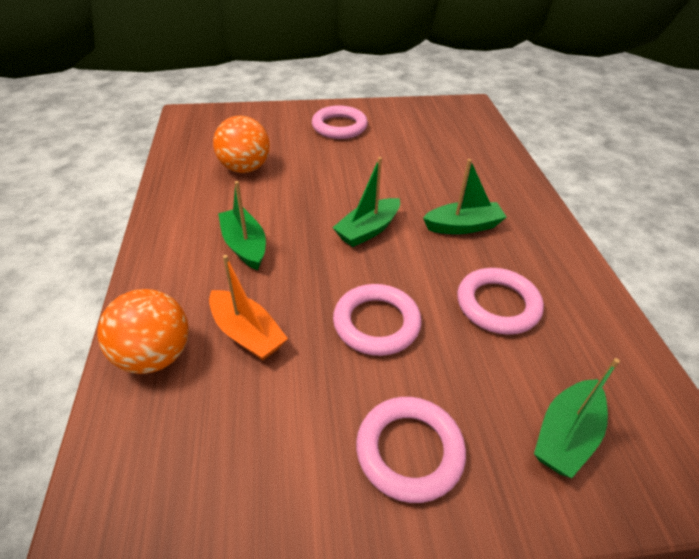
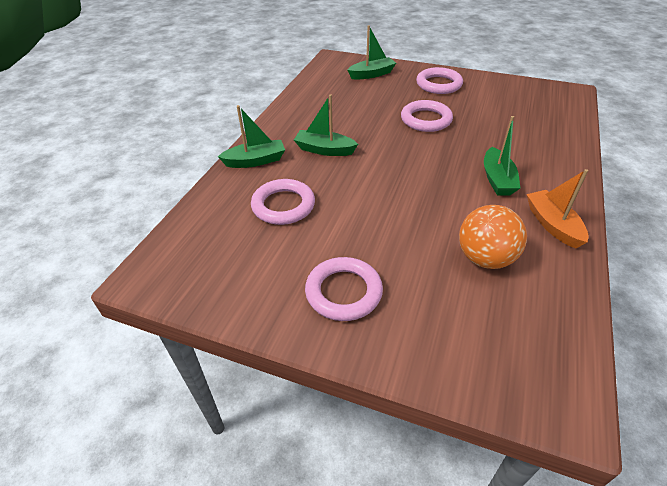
camera: 150 degrees left, 0 degrees up
(155, 356) = (558, 136): orange ball -> none
(247, 333) = (503, 133): orange boat -> orange boat (552, 225)
(368, 230) = (396, 165): green boat -> green boat (255, 161)
(497, 305) = (351, 110): pink ring -> pink ring (283, 205)

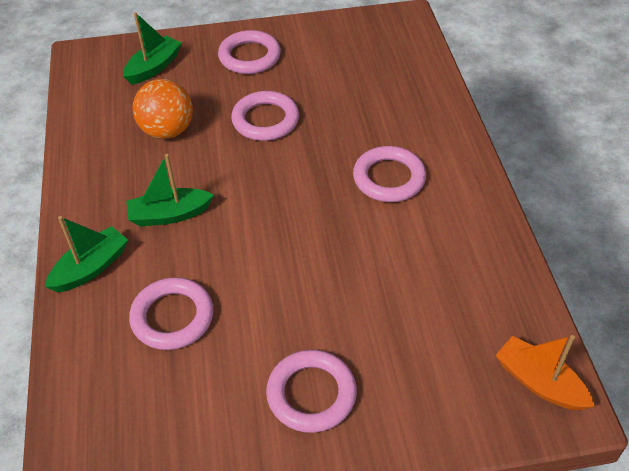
camera: 30 degrees left, 5 degrees up
(485, 258) = (426, 286): orange ball -> orange ball (167, 131)
(497, 179) = (389, 178): green boat -> pink ring
(552, 225) = (469, 215): orange boat -> orange boat (539, 382)

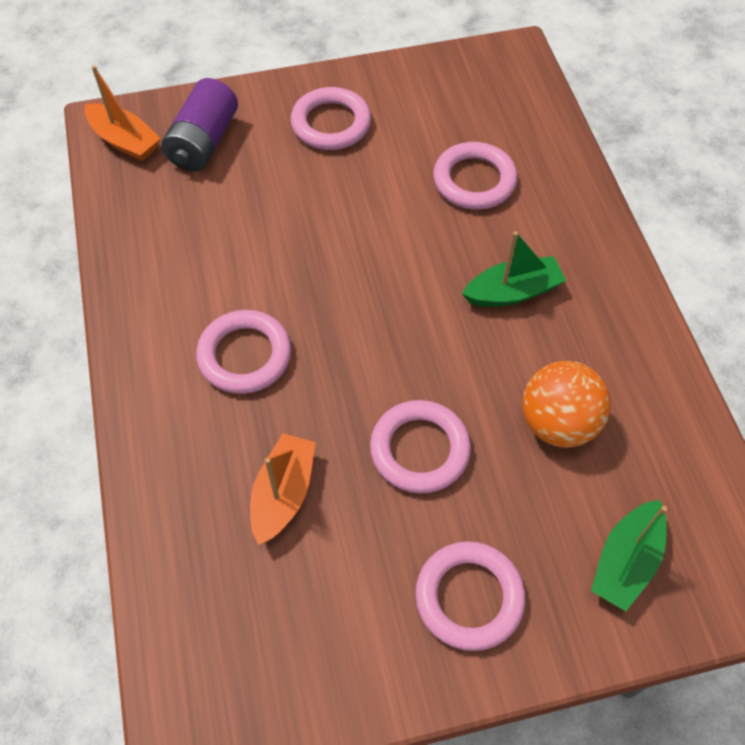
camera: 175 degrees right, 10 degrees up
(91, 268) = (578, 225): green boat -> none
(357, 102) = (283, 494): none -> orange boat
(451, 376) = (203, 142): none -> purple battery

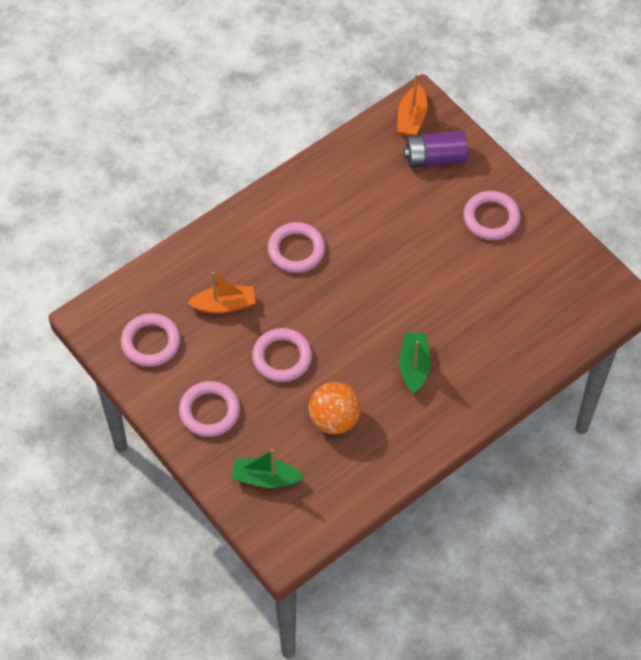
camera: 65 degrees right, 0 degrees up
(474, 180) = (490, 315): pink ring -> pink ring (151, 342)
(513, 292) = (414, 366): green boat -> green boat turned 135 degrees counterclockwise

